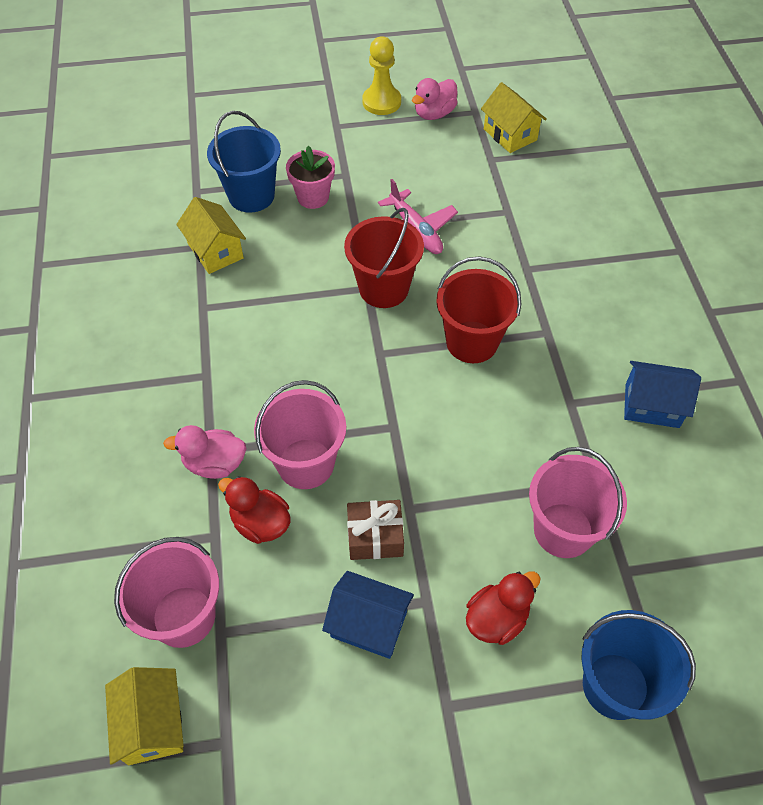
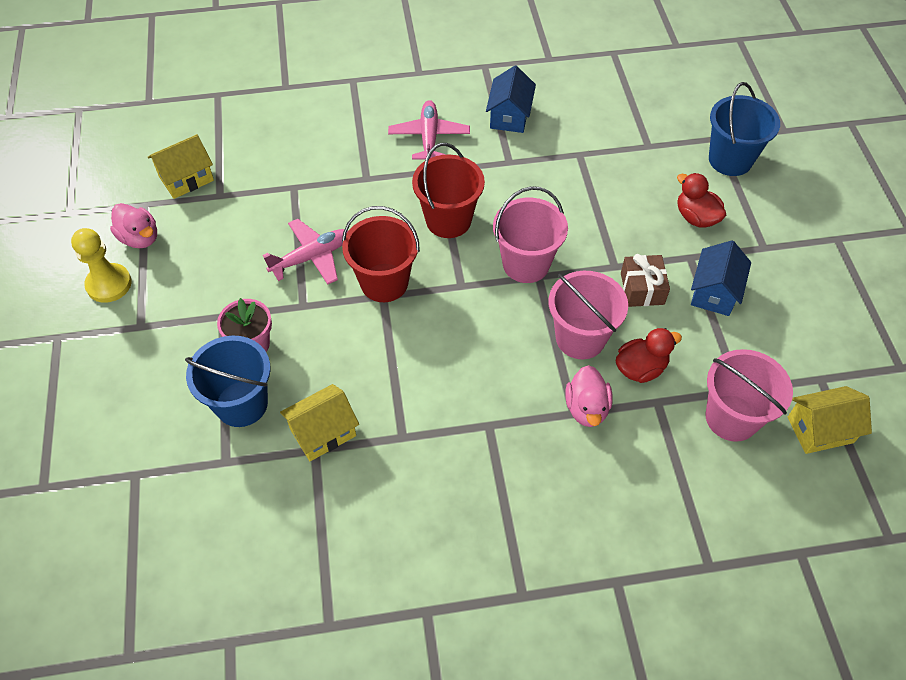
camera: 90 degrees left, 0 degrees up
(260, 523) = (640, 368): red duck -> red duck turned 150 degrees counterclockwise
(563, 530) = (621, 176): pink bucket -> pink bucket (526, 264)
(599, 323) = (429, 137): none -> pink plane

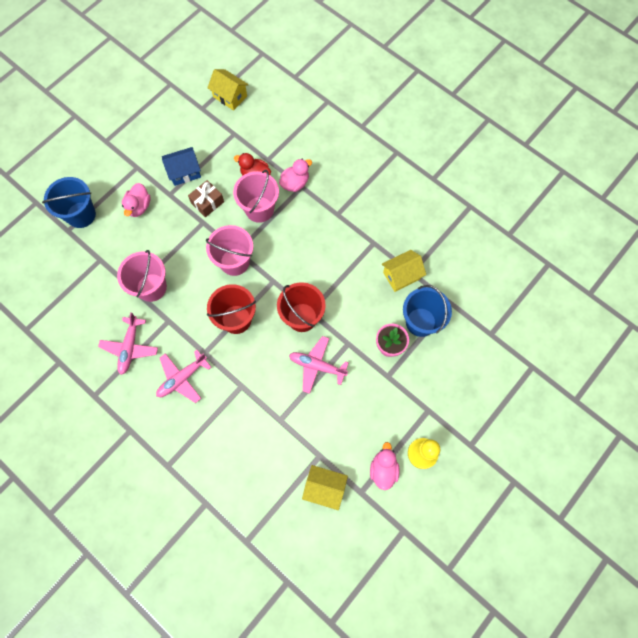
camera: 130 degrees left, 15 degrees up
(323, 432) = (401, 275): yellow house -> yellow house turned 45 degrees counterclockwise
(509, 116) = (130, 347): blue house -> pink plane
(696, 217) = (139, 207): red duck -> pink duck
(731, 417) = (251, 129): pink bucket -> pink bucket (151, 287)

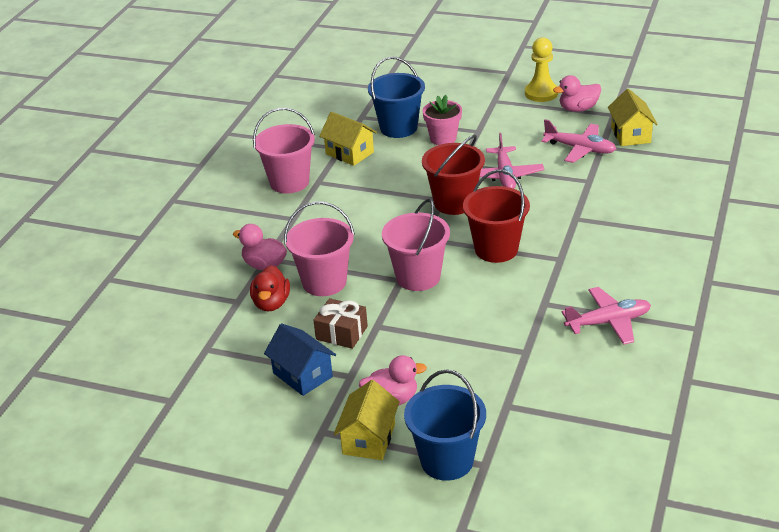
camera: 110 degrees left, 35 degrees down
(151, 287) = (510, 336): pink bucket -> pink bucket (289, 182)
(182, 378) = (607, 264): pink plane -> pink plane (580, 149)
(230, 96) = (135, 377): yellow house -> yellow house (369, 439)

